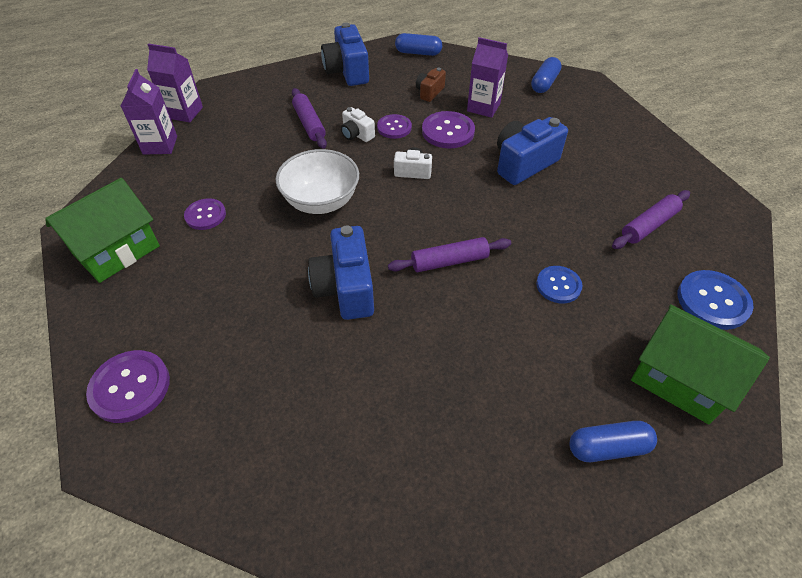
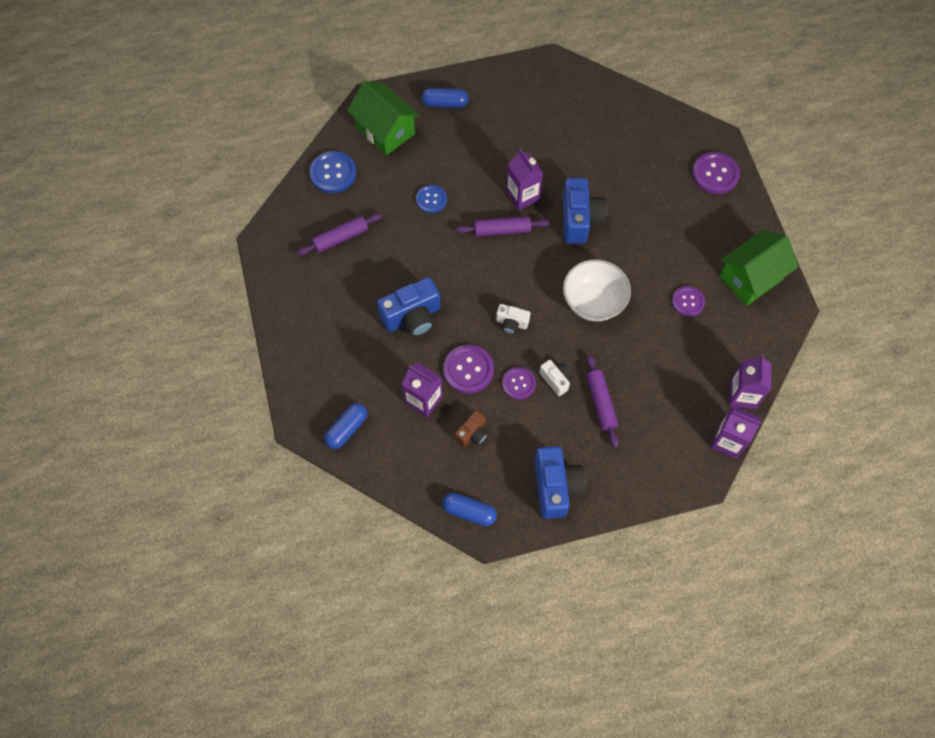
camera: 170 degrees left, 15 degrees up
(432, 309) = (522, 196): none -> purple carton

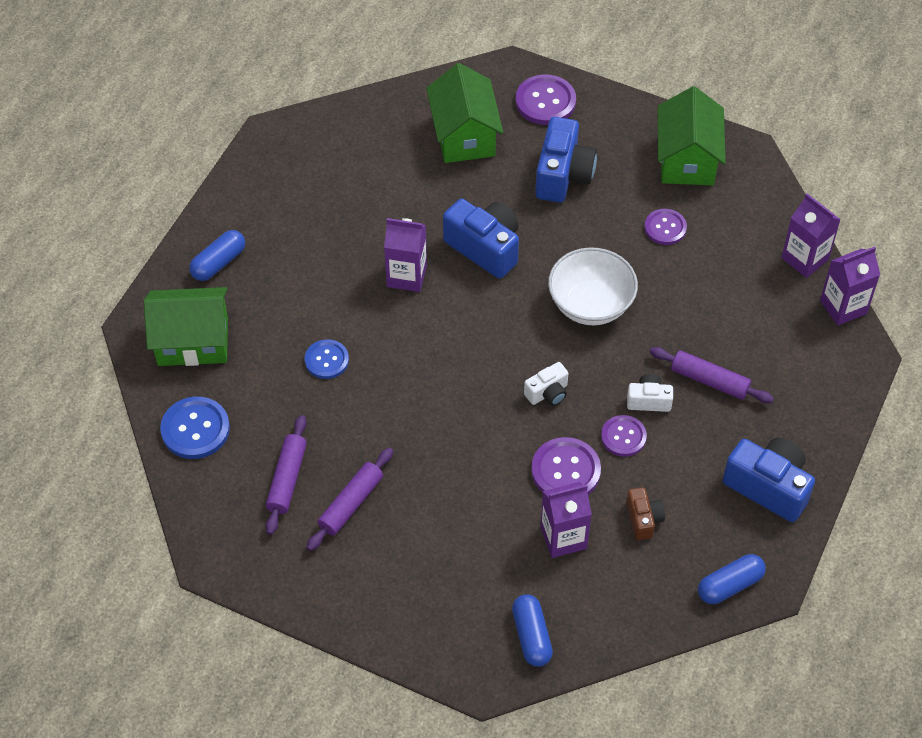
camera: 50 degrees left, 10 degrees down
(412, 317) = (453, 478): blue camera -> blue camera (563, 175)
(502, 230) = (429, 323): purple rolling pin -> purple rolling pin (351, 504)
(647, 152) = (464, 135): none -> green house

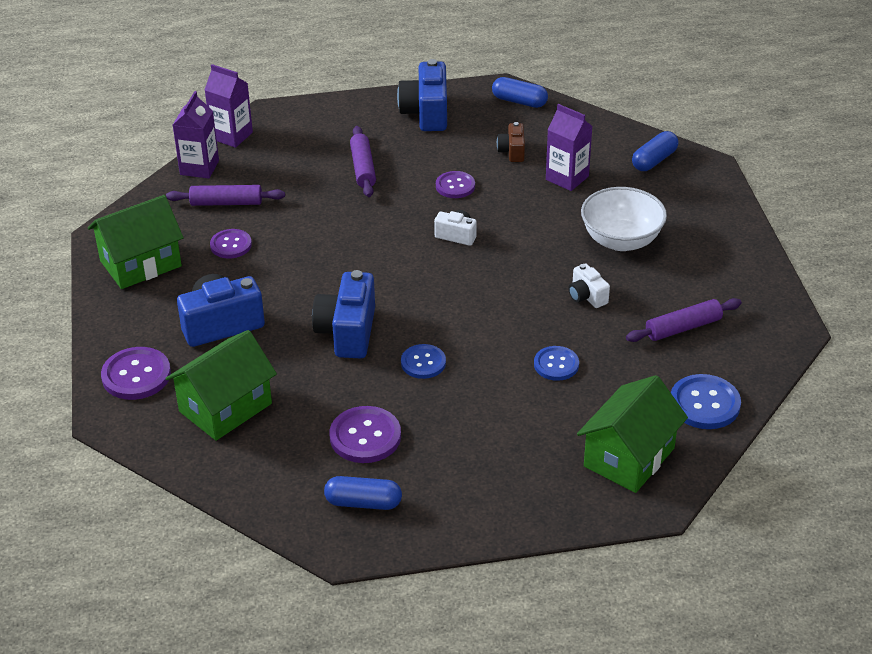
camera: 125 degrees left, 15 degrees down
(193, 341) = (629, 457): green house -> green house turned 75 degrees clockwise
(219, 263) = (532, 491): blue capsule -> blue capsule (363, 502)
(351, 504) = (662, 285): purple rolling pin -> purple rolling pin (226, 203)
(406, 276) = (423, 363): purple carton -> blue button
(565, 471) = (513, 199): purple button -> purple button (365, 436)
(590, 305) = (350, 250): white bowl -> white bowl (621, 240)
(643, 519) = (512, 151): brown camera -> brown camera turned 45 degrees counterclockwise
(648, 400) = (411, 187): white camera -> white camera (586, 296)

